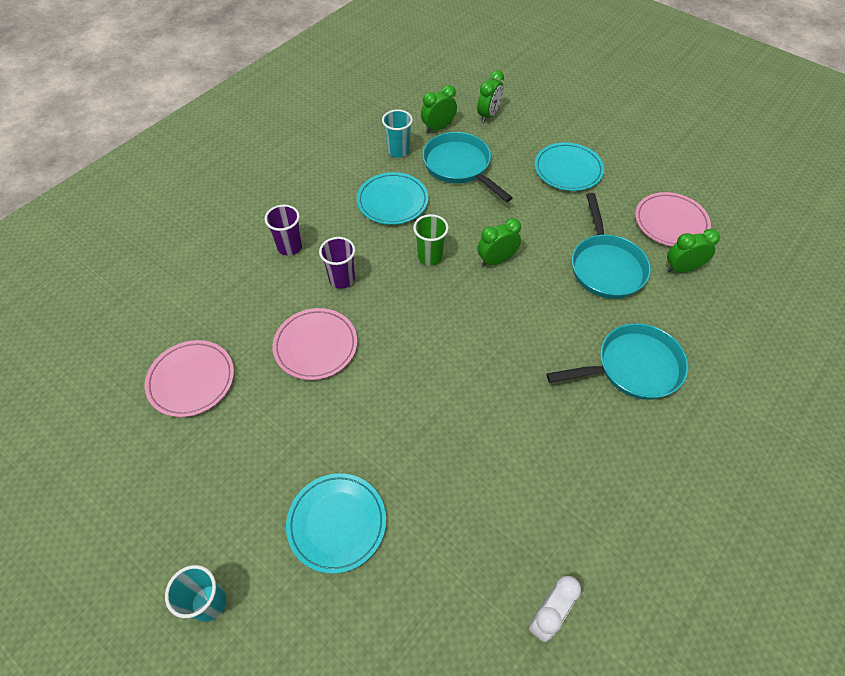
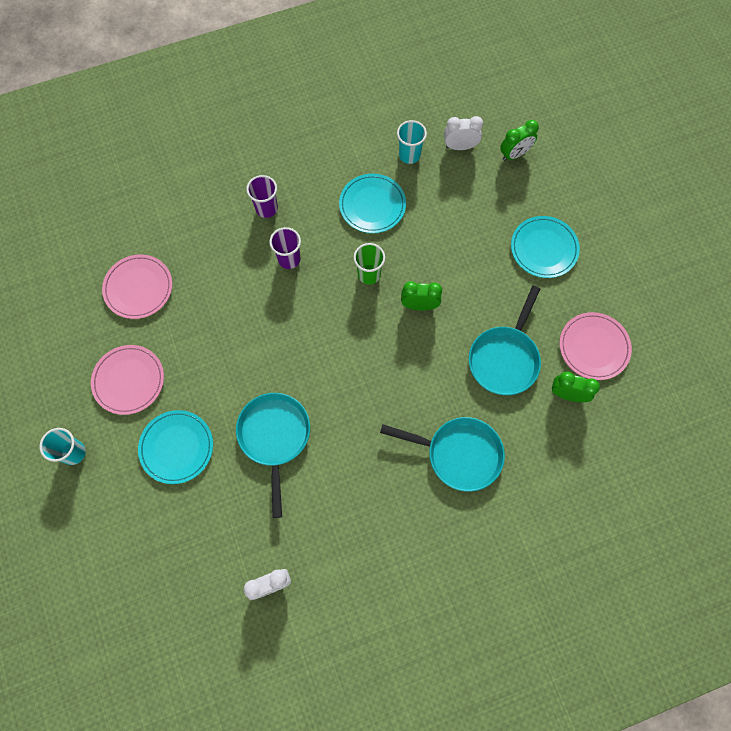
camera: 30 degrees right, 15 degrees up
(316, 346) = (237, 307): pink plate -> pink plate (129, 380)
(438, 128) = (460, 146): green clock -> white clock
(459, 166) = (451, 198): turquoise pan -> turquoise pan (274, 437)

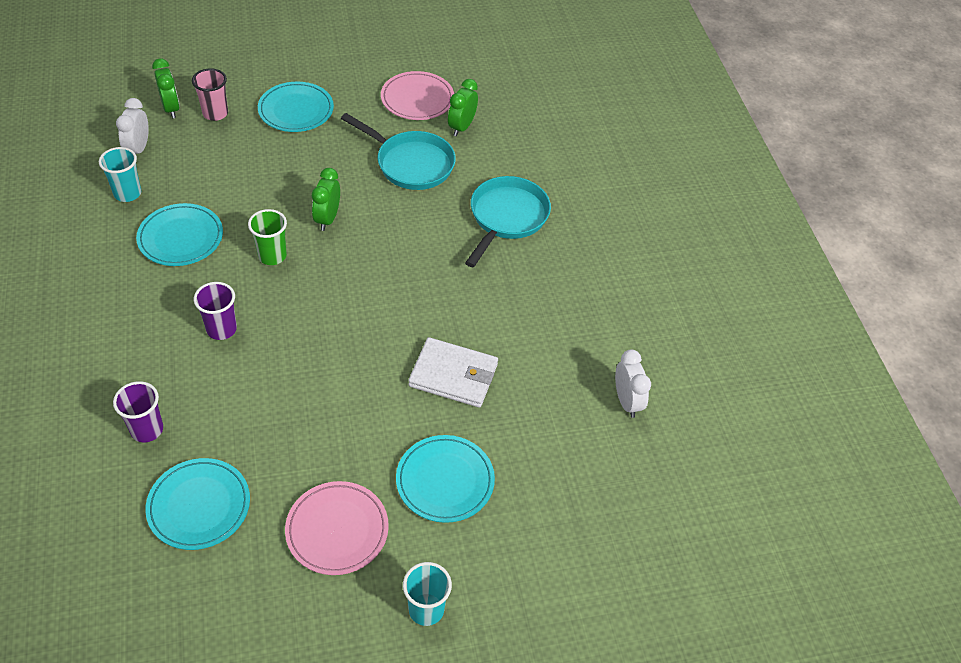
camera: 85 degrees left, 20 degrees down
(138, 288) = (199, 506): pink plate -> turquoise plate
(266, 208) = (137, 343): purple cup -> purple cup (147, 430)
(274, 437) = (453, 375): turquoise pan -> white wallet
(519, 188) = (215, 113): none -> pink cup

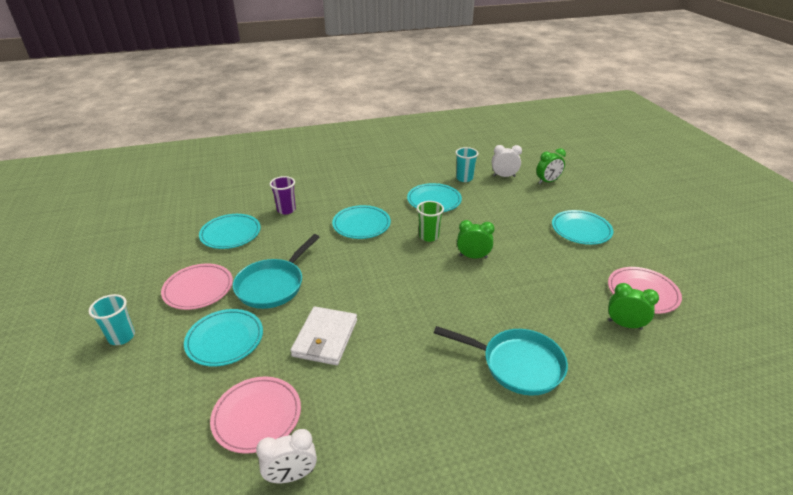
camera: 90 degrees right, 15 degrees down
(215, 113) = (554, 197): pink cup -> none
(221, 329) = (361, 224): purple cup -> turquoise plate
(411, 164) = (556, 295): turquoise pan -> turquoise pan (273, 285)
(560, 435) = (257, 416): none -> pink plate

